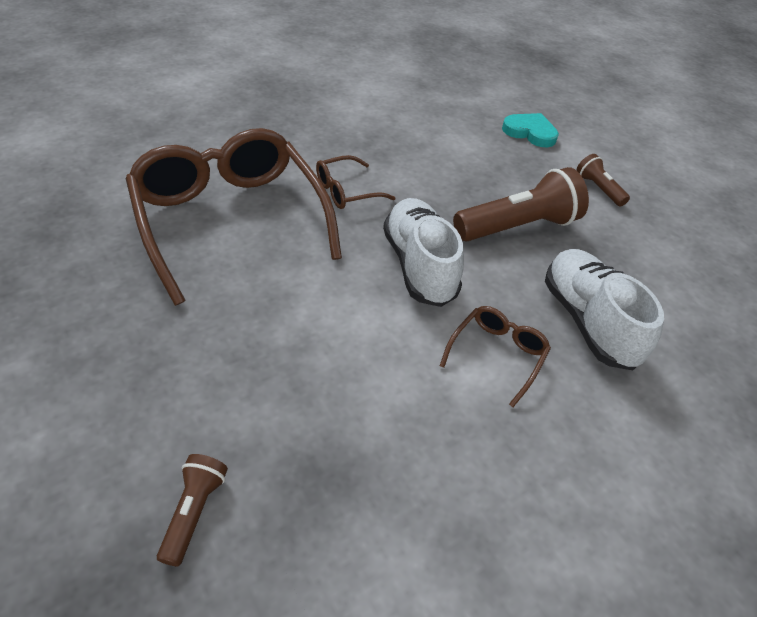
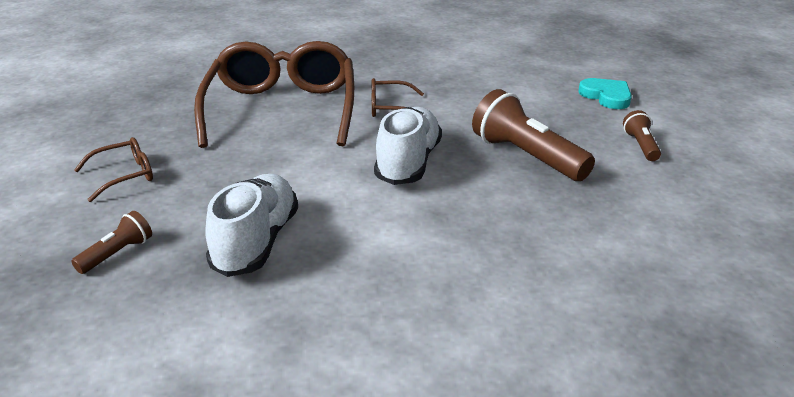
camera: 30 degrees right, 15 degrees down
(497, 355) = (422, 230): brown glasses -> brown glasses (124, 176)
(518, 227) = (527, 156): brown flashlight -> brown flashlight turned 135 degrees counterclockwise
(588, 321) = (532, 230): white shoe -> white shoe (256, 242)

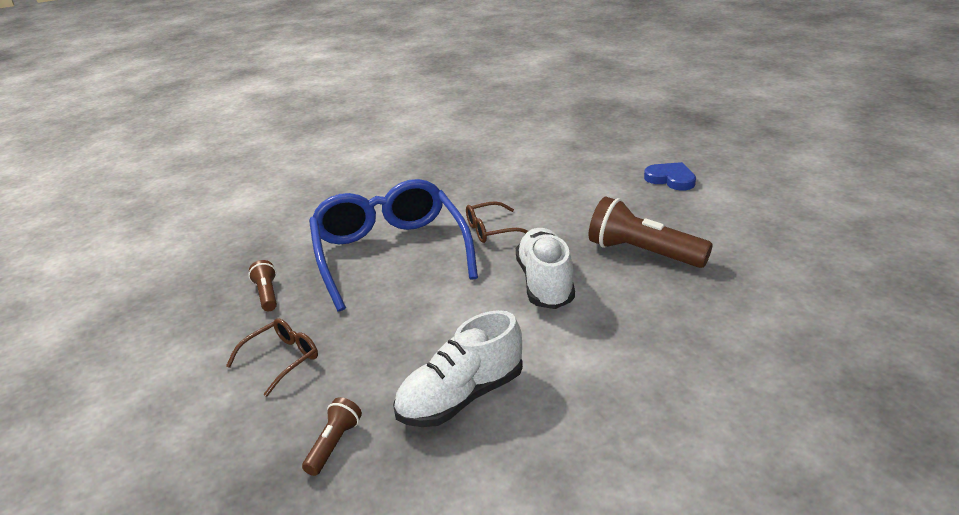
camera: 15 degrees left, 0 degrees up
(256, 242) = (461, 397): white shoe -> white shoe turned 120 degrees counterclockwise
(282, 109) = (390, 253): brown glasses -> blue glasses
(606, 96) = (671, 179): turquoise heart -> blue heart
(641, 146) = (728, 221): brown flashlight -> brown flashlight (267, 294)

